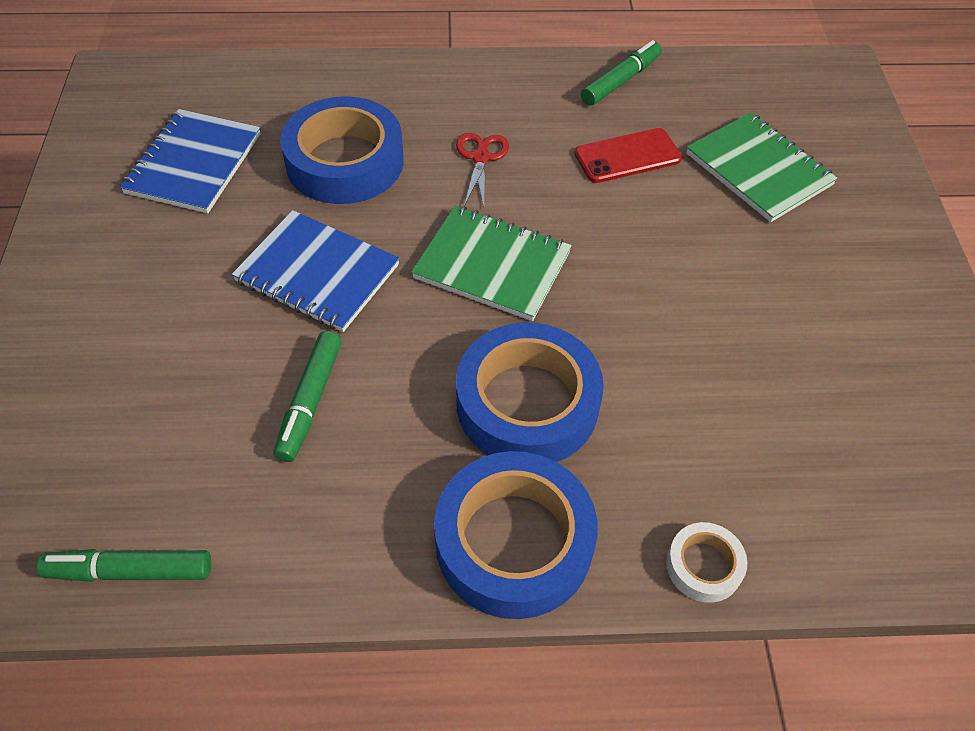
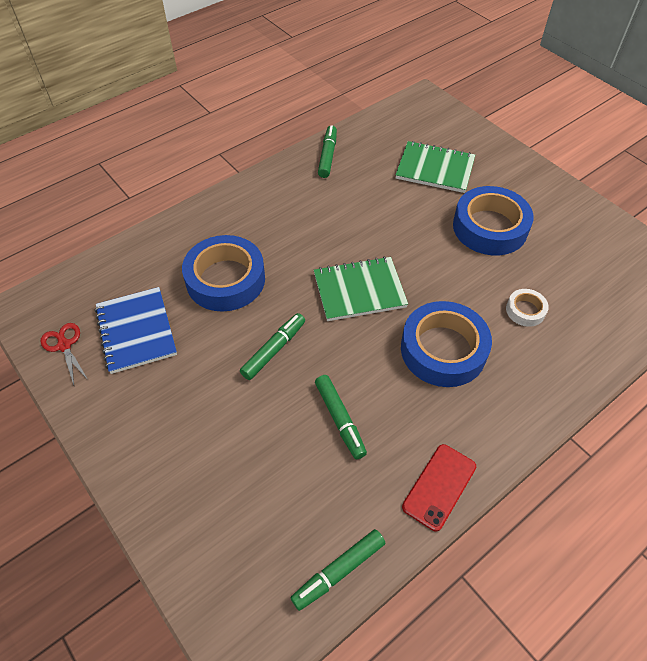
camera: 35 degrees left, 0 degrees up
(317, 273) = (274, 350): blue notebook -> green marker
(481, 158) = (297, 236): red scissors -> red scissors (64, 345)
(514, 542) = (501, 419): blue tape -> blue tape (490, 227)
(627, 156) = (369, 195): red phone -> red phone (439, 486)
(704, 566) = (584, 373): white tape -> white tape (525, 310)

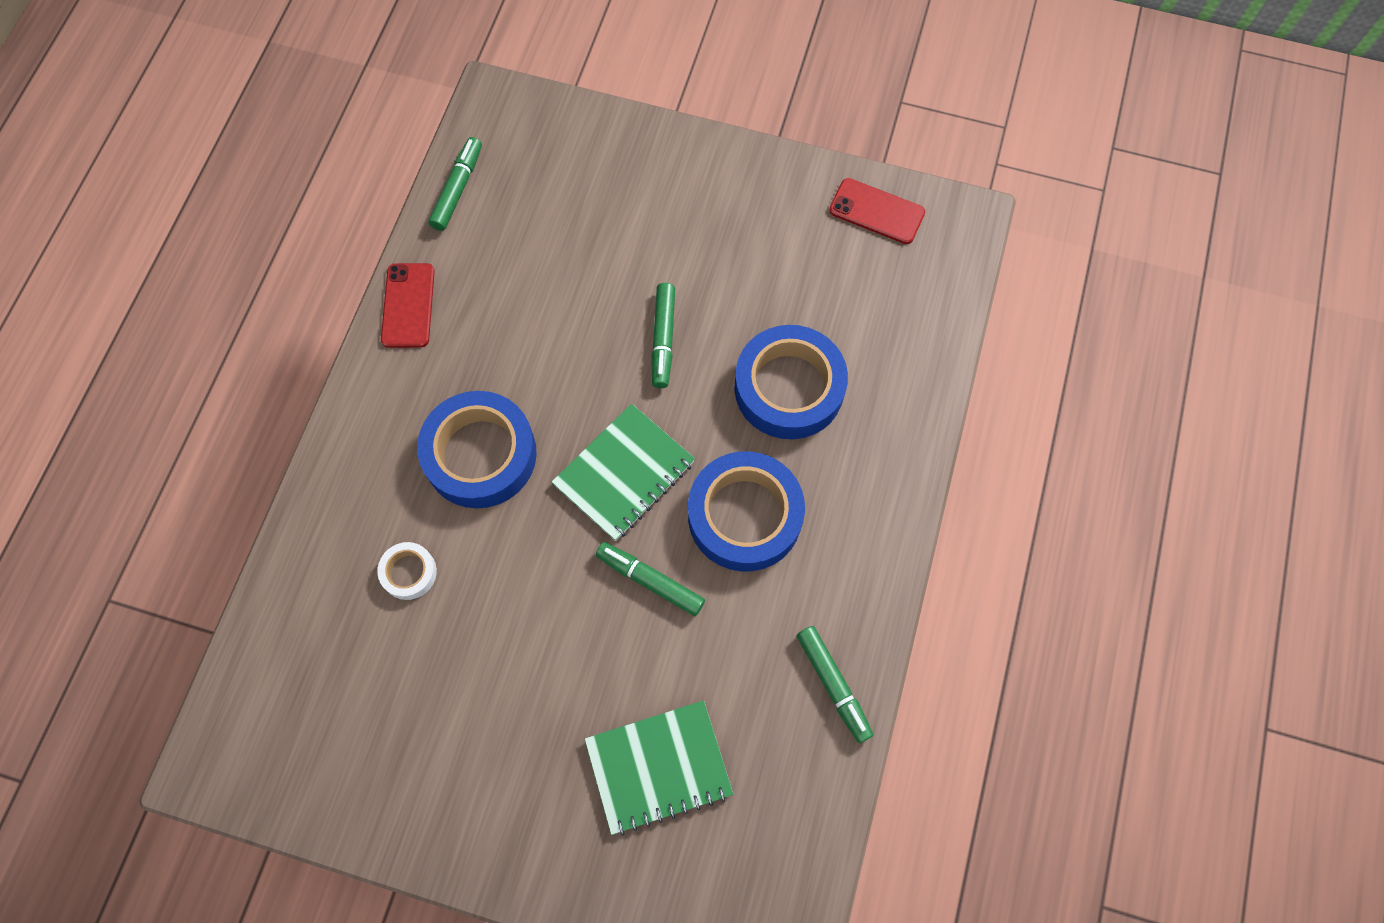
camera: 145 degrees right, 15 degrees up
(64, 345) = (876, 211): red scissors -> red phone
(136, 331) = (822, 269): blue notebook -> none
(340, 419) = (542, 310): green marker -> green marker (650, 580)
(490, 227) = (517, 692): blue tape -> blue tape (744, 516)

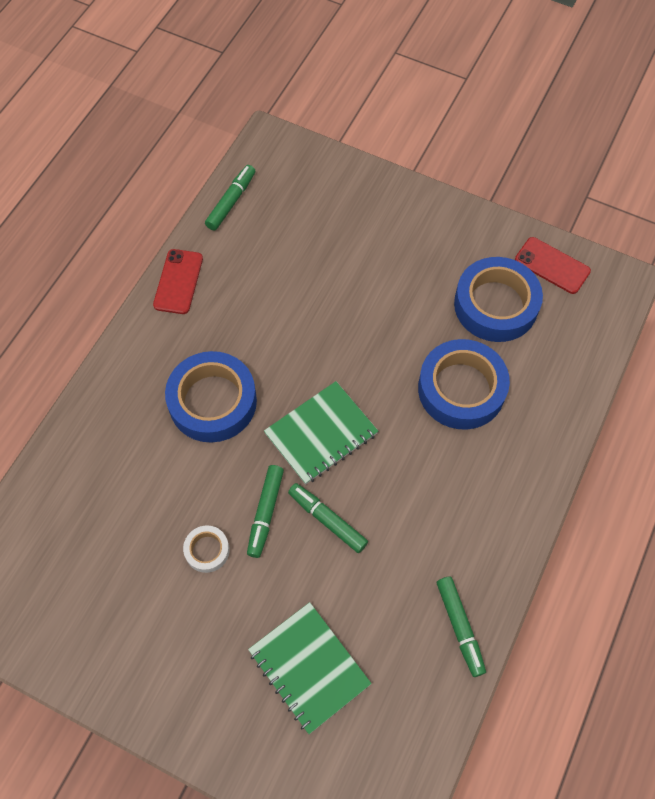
camera: 10 degrees right, 5 degrees down
(409, 572) = (142, 482): white tape -> white tape (207, 550)
(658, 767) = (309, 667): green notebook -> green notebook turned 60 degrees clockwise
(663, 339) = (368, 337): green marker -> green marker (265, 513)
(744, 516) = (410, 482): blue tape -> blue tape (495, 305)

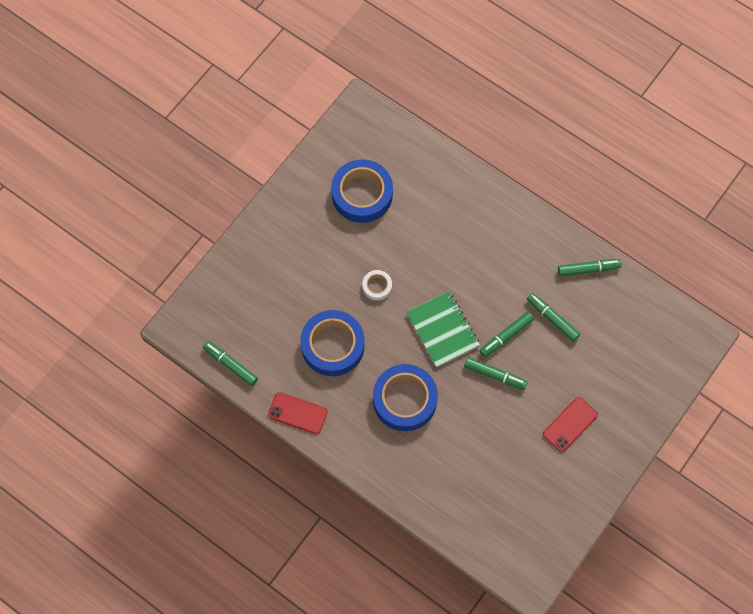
camera: 80 degrees left, 5 degrees up
(207, 550) = (515, 417): white tape -> white tape (377, 286)
(309, 667) = (601, 363): green notebook -> none
(367, 583) = (552, 319): none -> green marker
(461, 389) = (424, 232): blue tape -> blue tape (332, 345)
(552, 266) = (337, 149): red phone -> red phone (570, 424)

